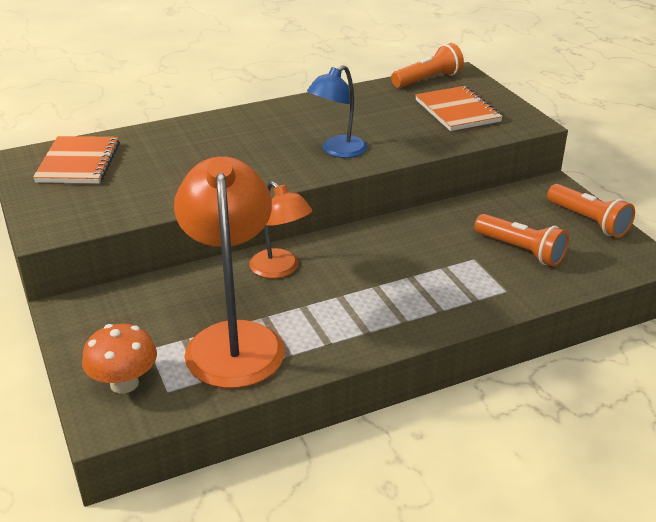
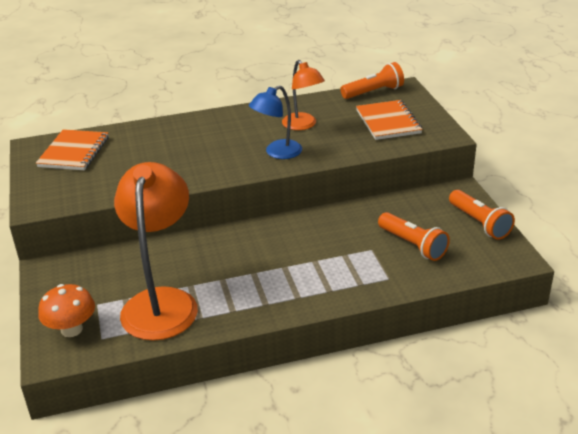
camera: 10 degrees right, 0 degrees up
(280, 269) = (214, 248): orange lamp -> orange lamp (303, 125)

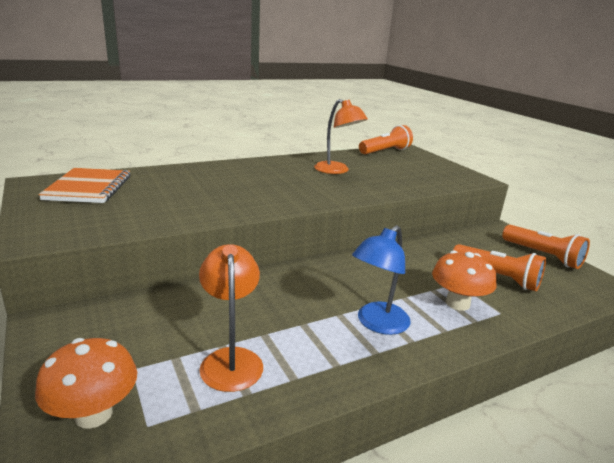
camera: 15 degrees left, 10 degrees down
(162, 302) = (231, 359): orange lamp -> orange lamp, size x0.56
(277, 153) = (325, 189): blue lamp -> blue lamp (377, 324)
(357, 268) = (457, 303): none -> orange mushroom
(388, 122) = (416, 169): orange notebook -> none

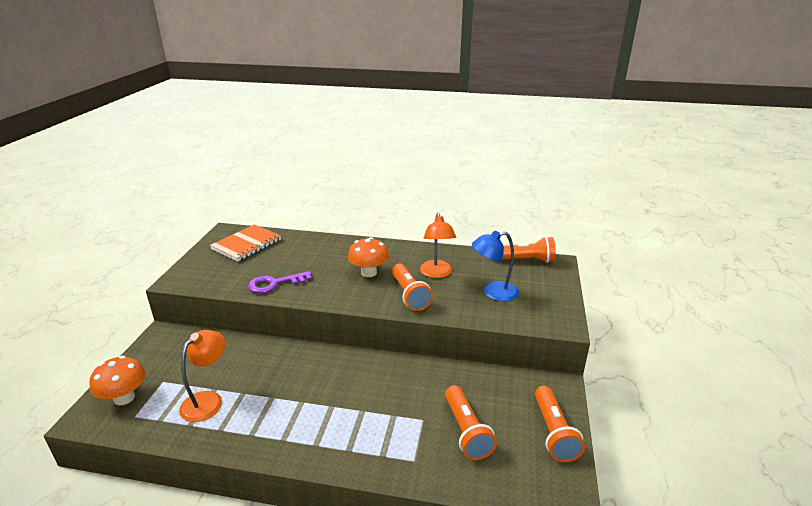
camera: 40 degrees right, 5 degrees up
(189, 210) = (275, 284): none -> purple key
(342, 188) = (409, 295): none -> orange flashlight
(377, 324) = (314, 421): blue lamp -> blue lamp (493, 293)
(457, 303) = (394, 436): orange mushroom -> orange mushroom (369, 273)

